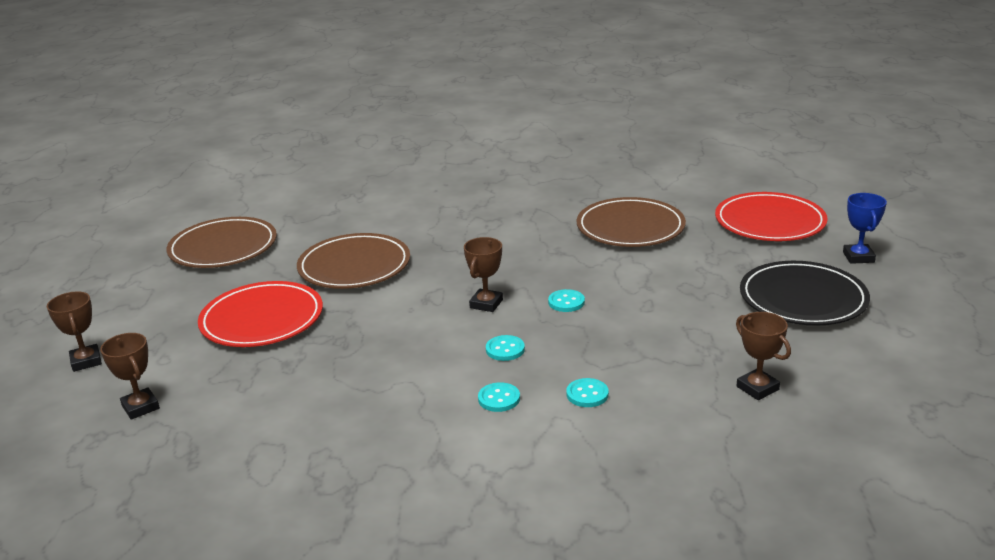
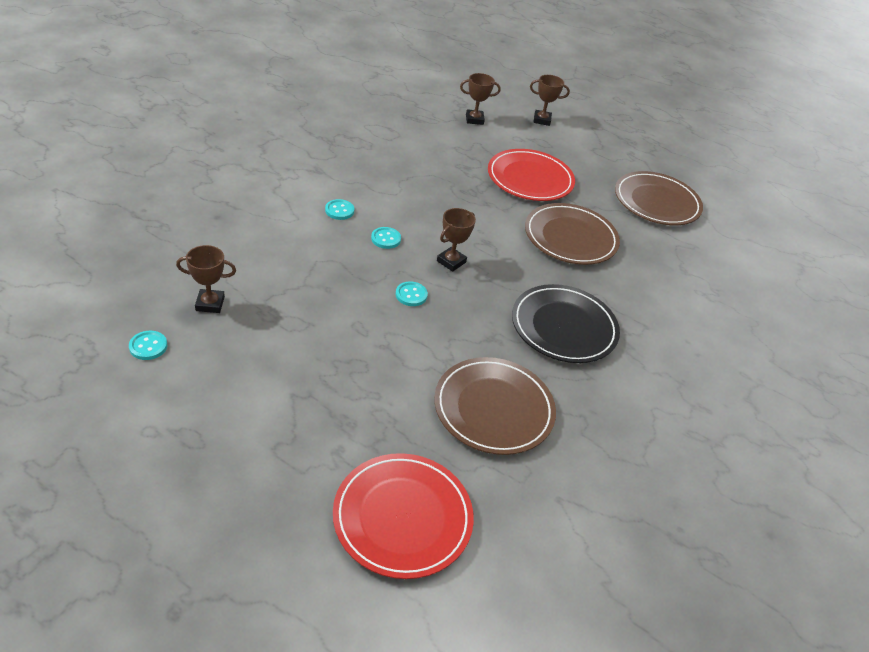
camera: 115 degrees right, 15 degrees up
(486, 304) = (451, 261): brown trophy -> brown trophy turned 75 degrees clockwise
(587, 394) = (300, 240): turquoise button -> turquoise button (148, 346)
(803, 298) = (262, 415): black plate -> black plate (563, 327)
(858, 257) = (268, 518): blue trophy -> none

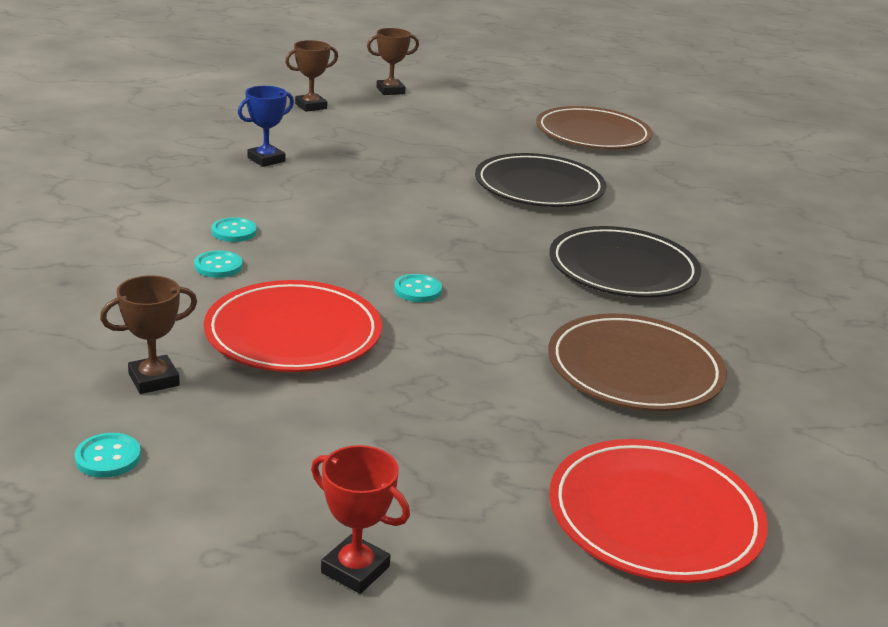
camera: 25 degrees left, 15 degrees down
(209, 472) = (355, 569): none -> red trophy
(386, 239) = (325, 244): turquoise button -> turquoise button (218, 266)
(407, 158) = (266, 160): none -> blue trophy
(451, 261) = (430, 244): brown trophy -> none
(530, 179) = (436, 146): red plate -> red plate (293, 333)
(570, 237) = (539, 187): brown plate -> black plate

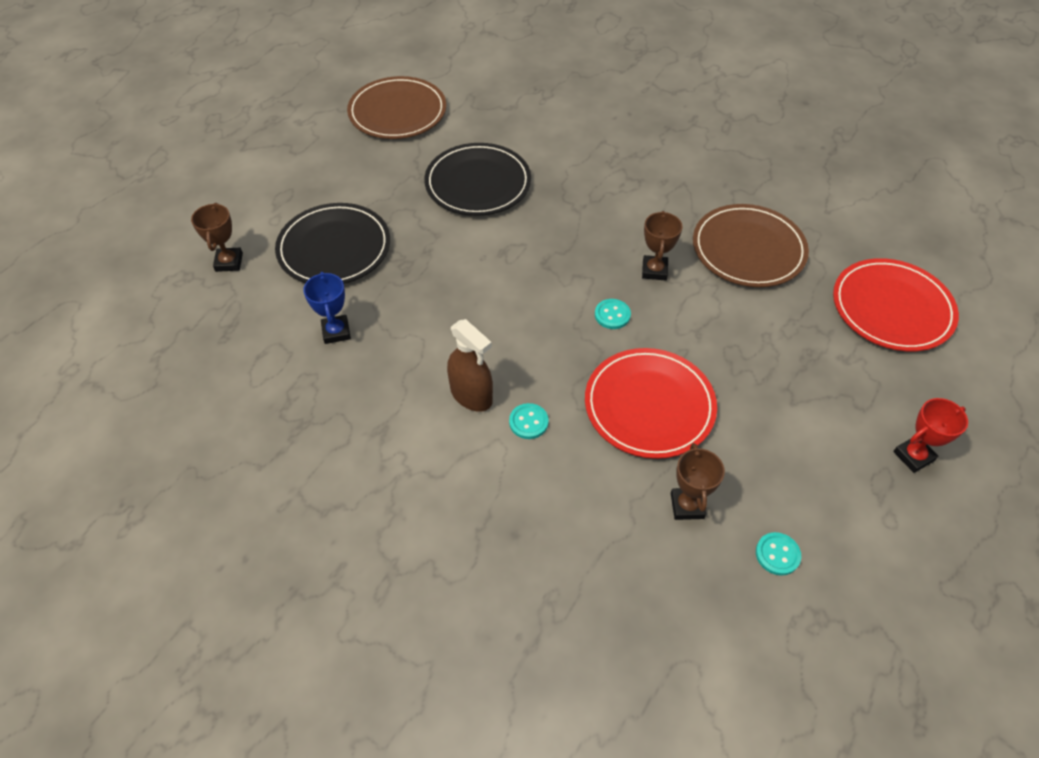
camera: 60 degrees left, 25 degrees up
(234, 232) = (471, 395): turquoise button -> brown spray bottle
(390, 91) = (226, 195): brown trophy -> brown trophy (654, 270)
(623, 269) = (623, 197): black plate -> black plate (334, 248)

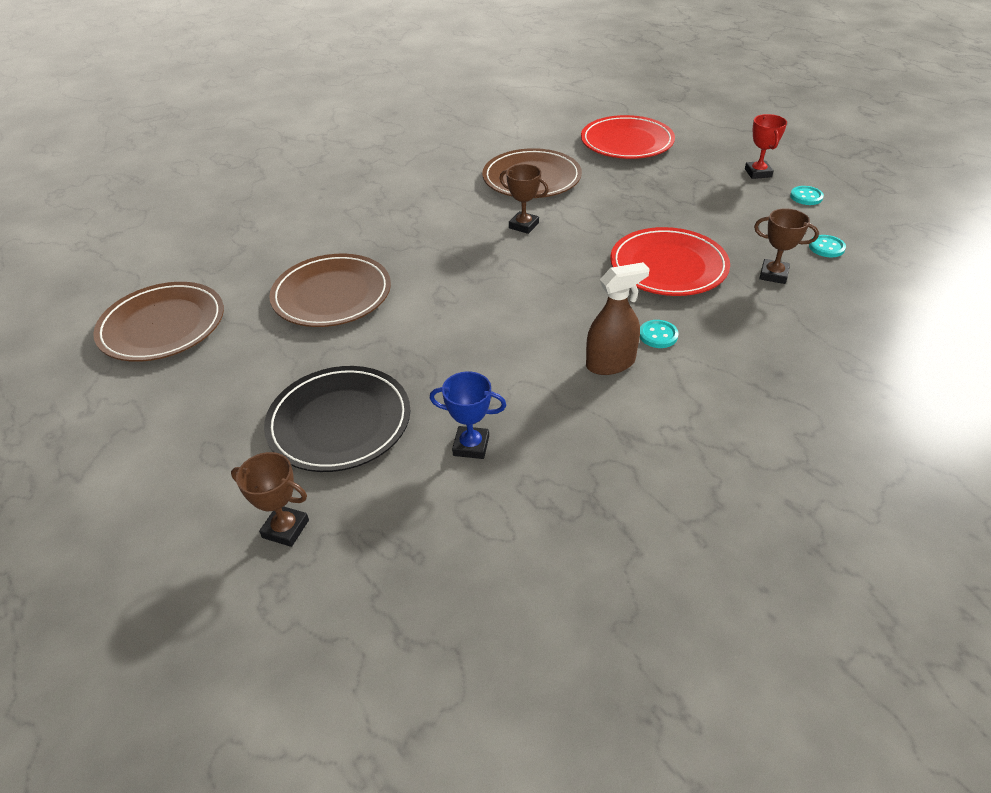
camera: 65 degrees left, 10 degrees down
(478, 183) = (332, 295): black plate -> brown plate
(612, 315) = (560, 259): turquoise button -> turquoise button (806, 197)

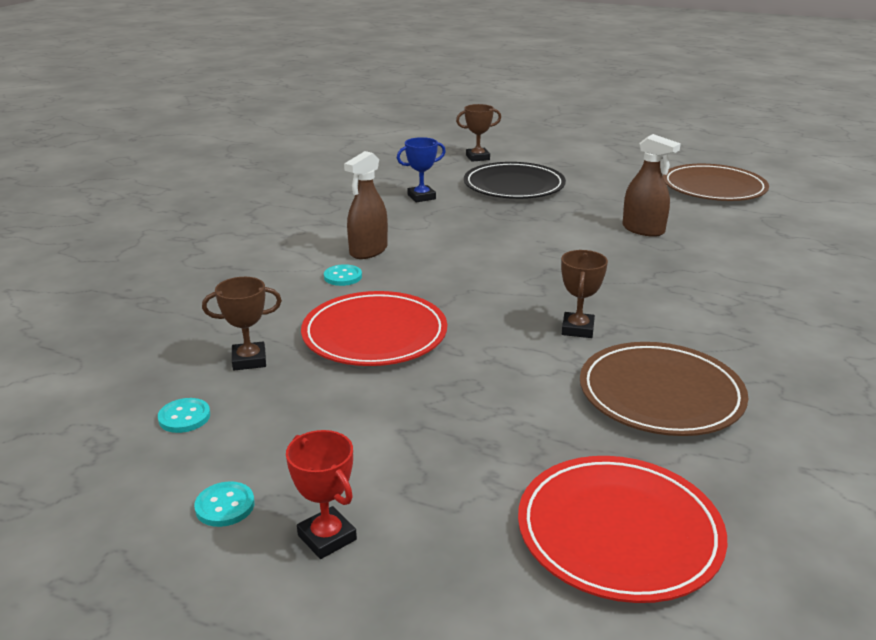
camera: 145 degrees right, 15 degrees down
(332, 295) = (643, 230): brown plate -> brown spray bottle
(523, 225) = (577, 329): brown trophy -> brown trophy turned 75 degrees counterclockwise

